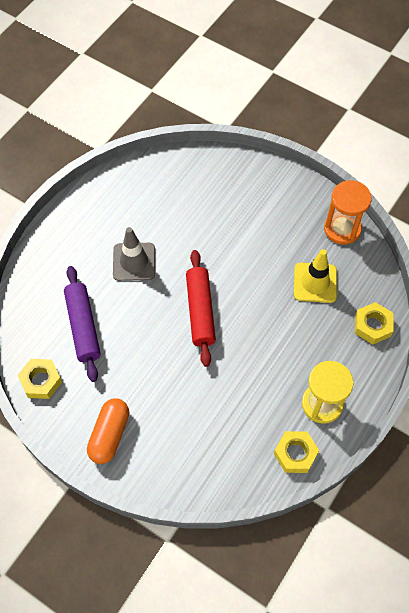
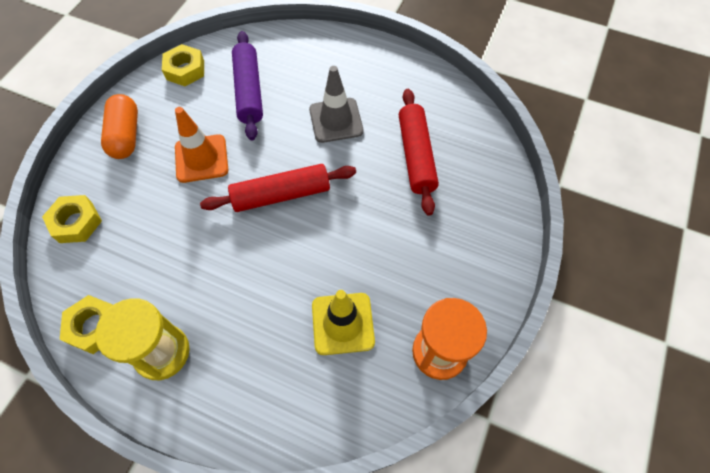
camera: 80 degrees right, 0 degrees up
(83, 326) = (249, 91): purple rolling pin -> purple rolling pin turned 75 degrees counterclockwise
(109, 435) = (126, 135): orange capsule -> orange capsule turned 75 degrees clockwise
(150, 370) = (201, 158): none -> orange traffic cone
(183, 211) = (416, 156): none -> red rolling pin
(372, 326) = (285, 412): yellow nut -> yellow nut (76, 222)

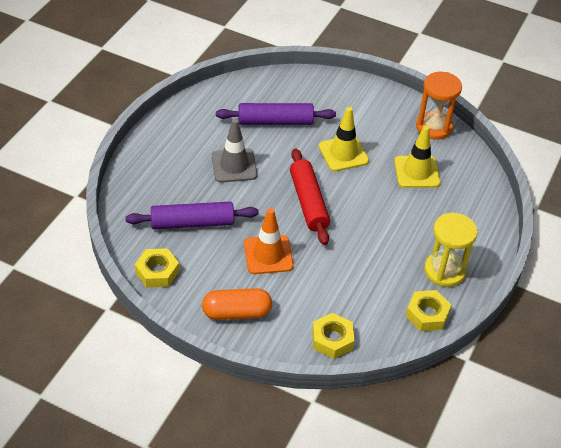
camera: 90 degrees left, 15 degrees down
(368, 231) = (343, 153): none -> yellow traffic cone
(416, 156) = (275, 121): red rolling pin -> purple rolling pin

